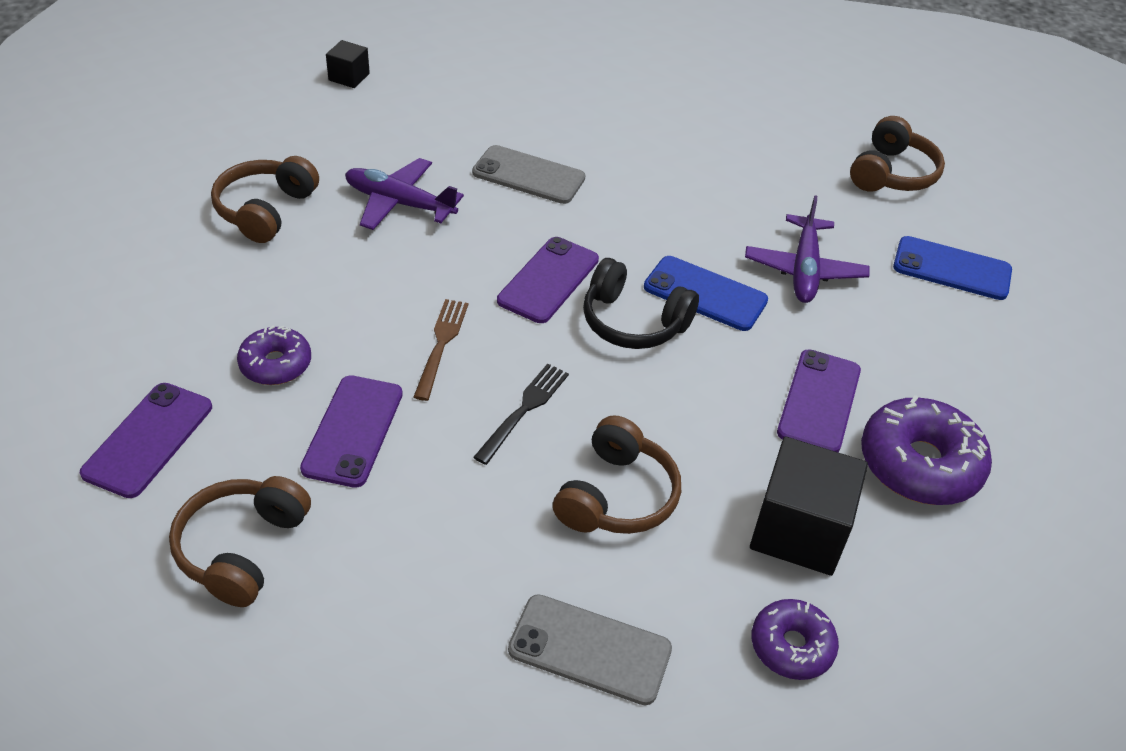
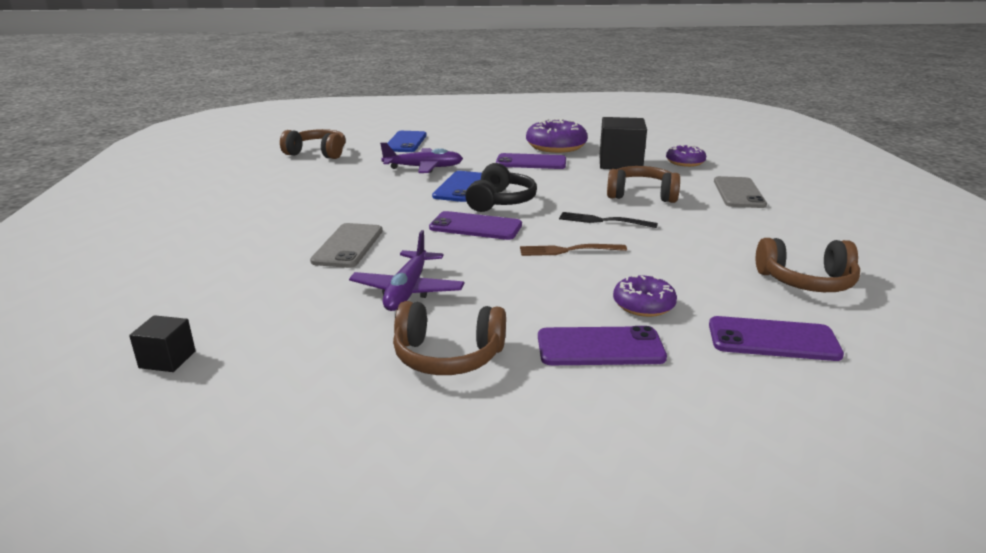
camera: 100 degrees left, 20 degrees down
(353, 431) = (674, 265): purple phone -> purple phone (600, 347)

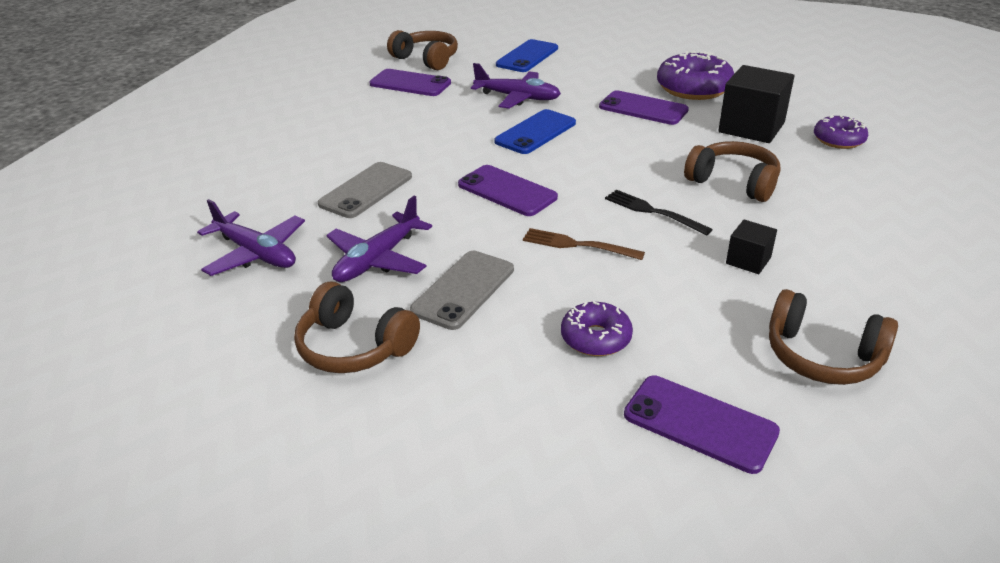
camera: 25 degrees right, 10 degrees up
(167, 359) = (136, 285): black cube -> black cube (748, 260)
(281, 309) = (256, 254): none -> purple plane
(500, 201) = (561, 161): black headphones -> none
(600, 347) = (503, 378): purple phone -> purple phone (410, 83)
(738, 193) = (865, 202): grey phone -> grey phone (463, 290)

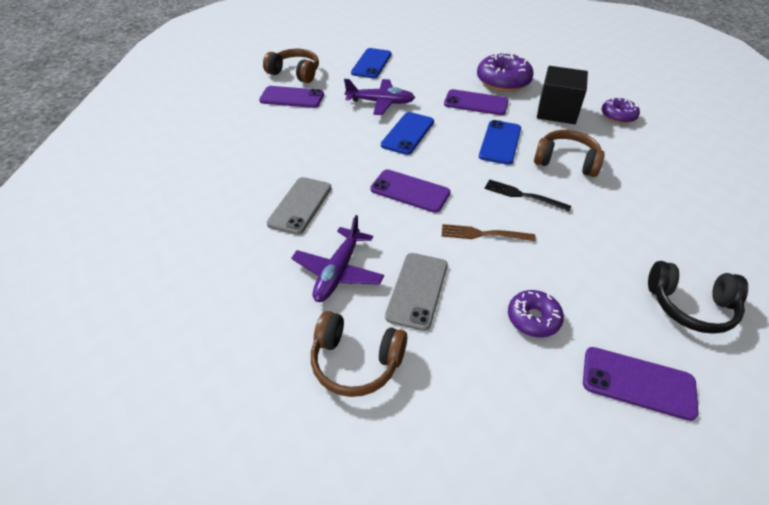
camera: 15 degrees left, 10 degrees up
(256, 254) = (235, 282): purple plane -> none
(653, 153) = (500, 142): none -> blue phone
(748, 260) = (606, 230): black cube -> none
(822, 356) = (690, 306): brown headphones -> black headphones

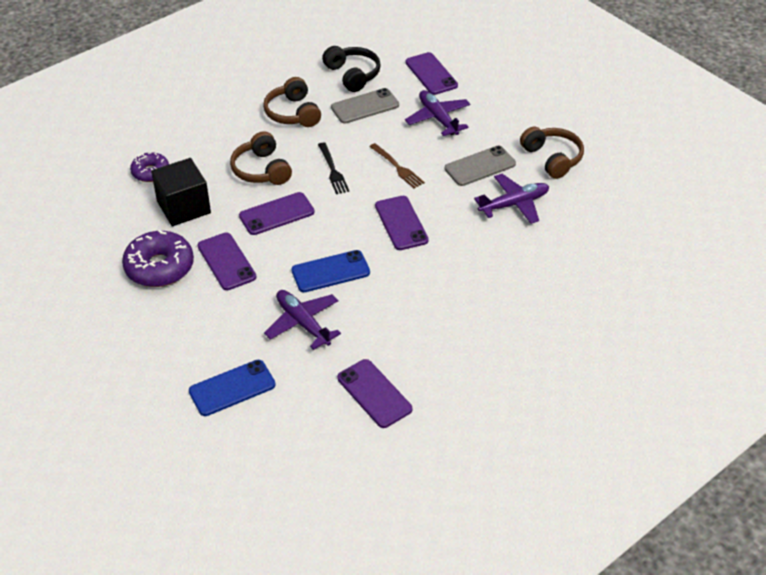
camera: 135 degrees left, 0 degrees up
(295, 73) = (328, 435): brown headphones -> brown headphones (293, 113)
(300, 205) = (491, 265): grey phone -> grey phone (365, 106)
(500, 142) = (276, 214): blue phone -> purple phone
(533, 318) = (438, 118): purple donut -> purple plane

